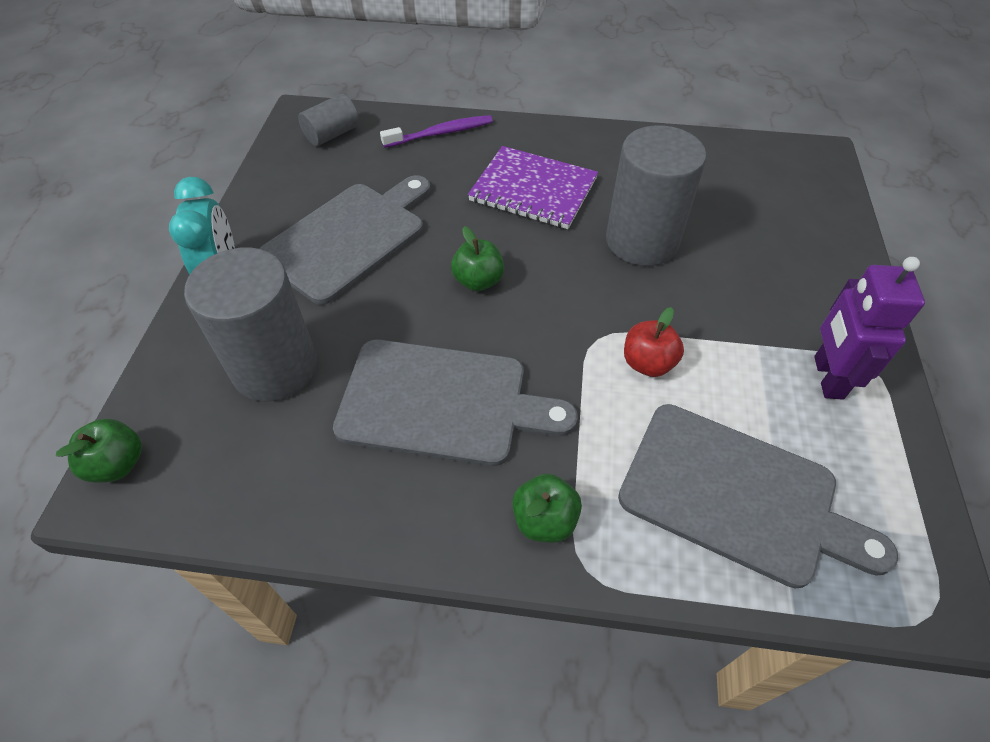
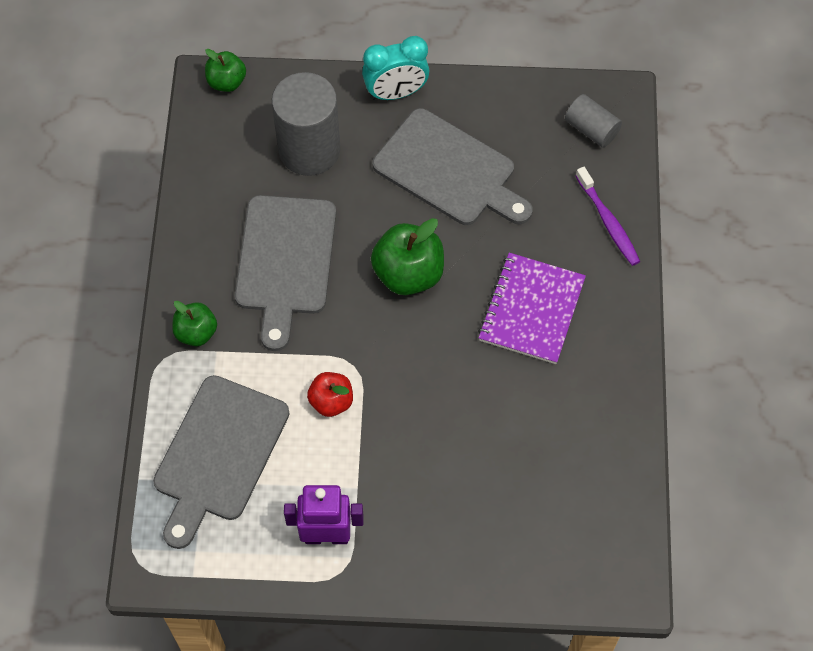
camera: 85 degrees right, 10 degrees up
(478, 281) = (408, 274): green apple -> green apple, size x1.66
(641, 241) = (472, 403): grey cylinder -> none

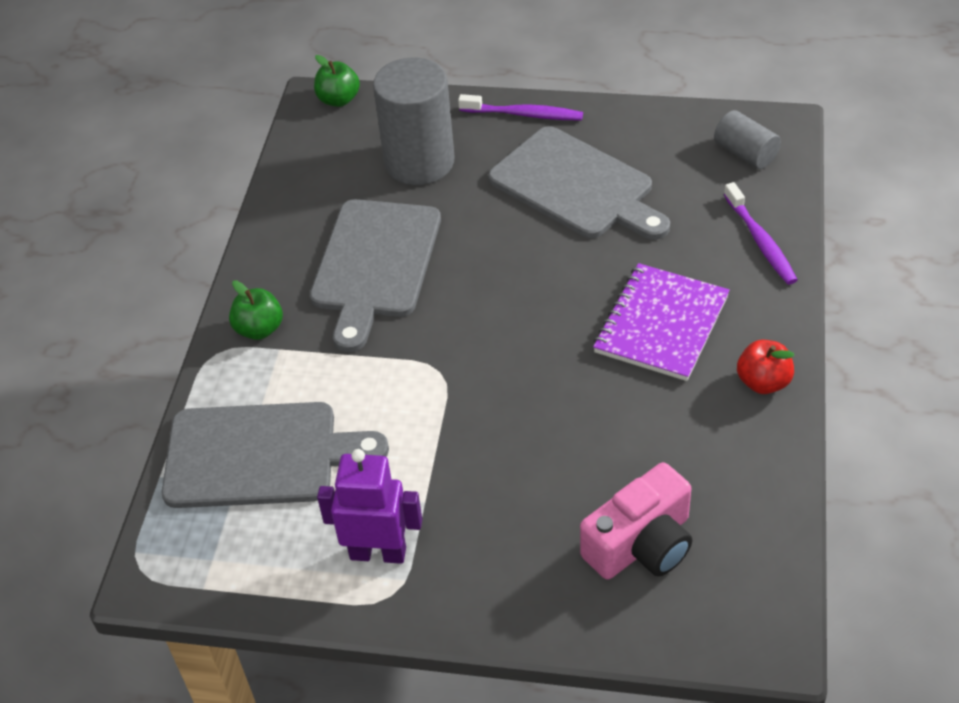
camera: 10 degrees right, 15 degrees down
(218, 454) = (260, 455): grey cutting board -> grey cutting board turned 120 degrees counterclockwise
(331, 401) = (406, 407): red apple -> red apple (763, 382)
(396, 93) = (524, 114): turquoise clock -> purple toothbrush
(408, 274) = (517, 282): green apple -> none
(530, 514) = (641, 544): none -> pink camera

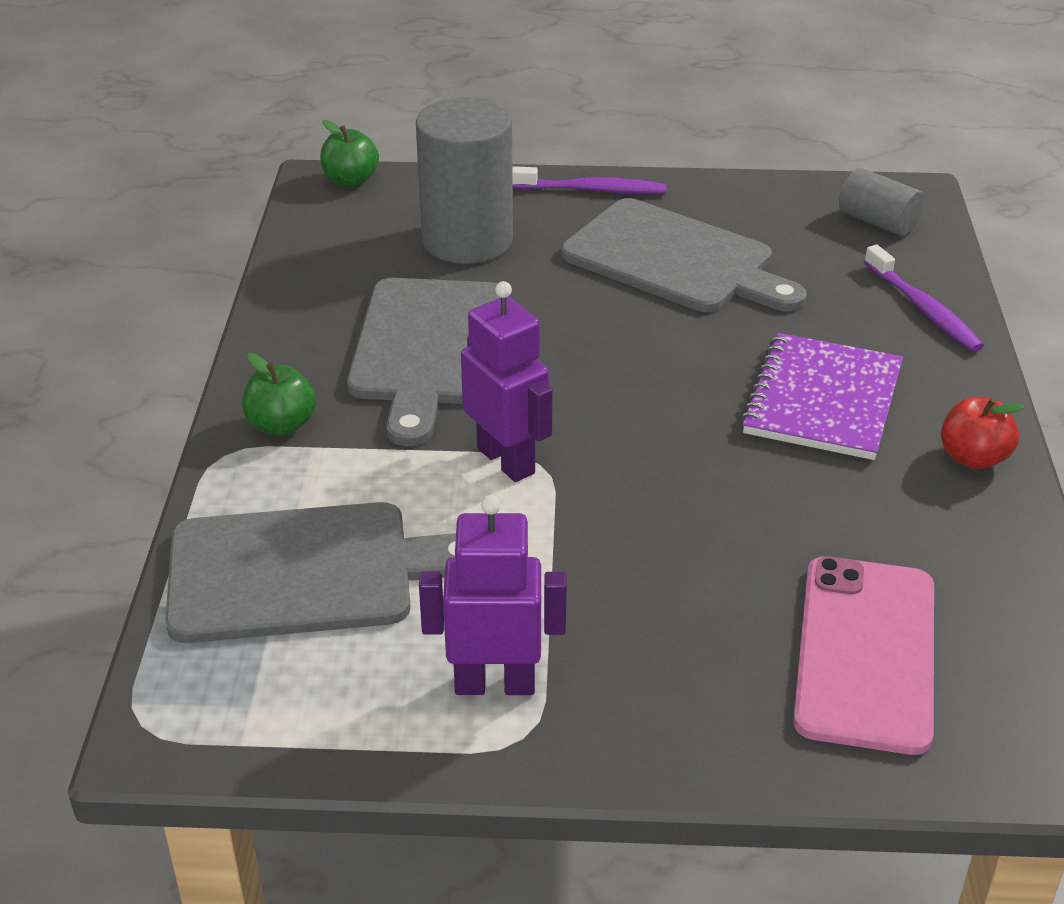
camera: 10 degrees left, 10 degrees down
(416, 368) = (506, 460): none -> purple robot
(641, 544) = (865, 653): pink camera -> pink phone

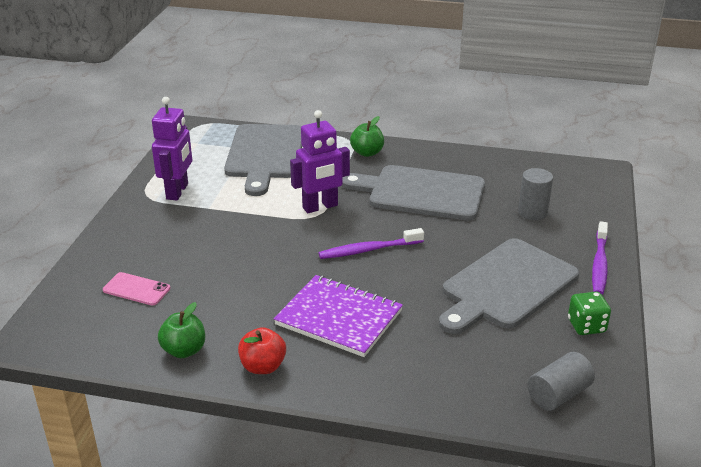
camera: 100 degrees right, 5 degrees down
(350, 181) = (603, 179): green apple -> green apple (184, 350)
(467, 240) = (532, 212): grey cylinder -> grey cylinder, size x0.53
(736, 202) = (586, 326): none -> green dice
(865, 653) = (136, 289): pink phone -> pink phone, size x0.51
(923, 309) = (432, 388): purple toothbrush -> purple toothbrush (368, 250)

